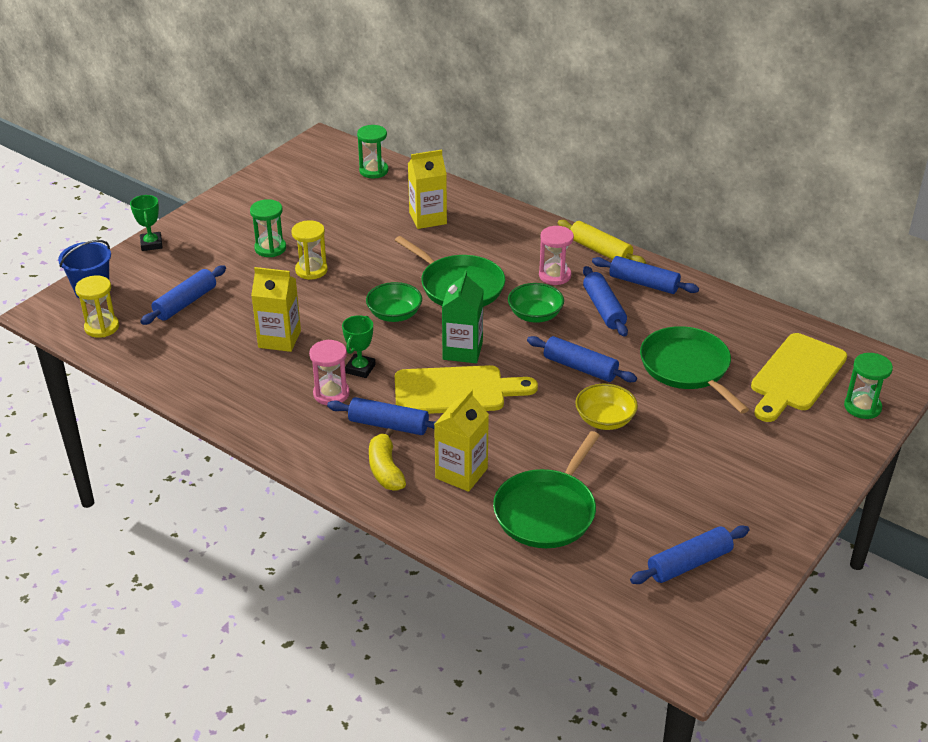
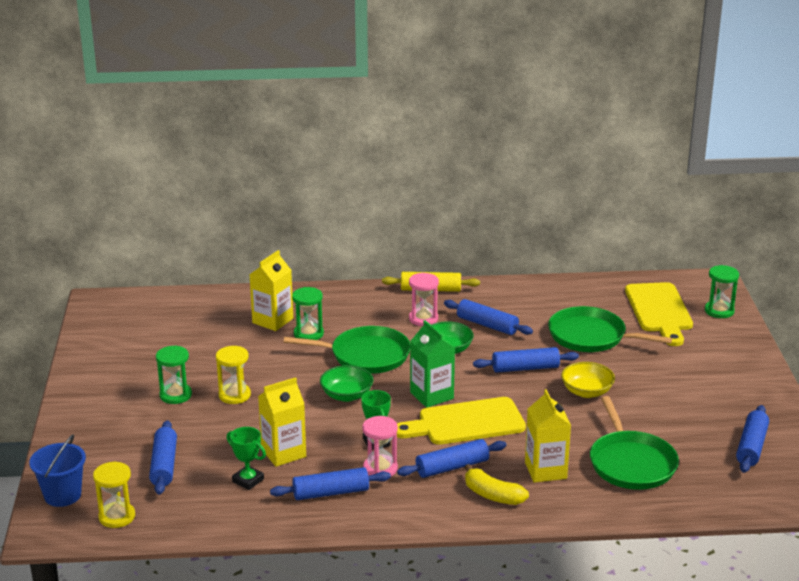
camera: 40 degrees left, 10 degrees down
(151, 244) = (62, 438): green trophy -> green trophy (248, 480)
(373, 171) = (177, 305): green hourglass -> green hourglass (308, 334)
(456, 391) = (465, 423): yellow cutting board -> yellow cutting board turned 150 degrees counterclockwise
(644, 283) = (490, 297): blue rolling pin -> blue rolling pin (331, 493)

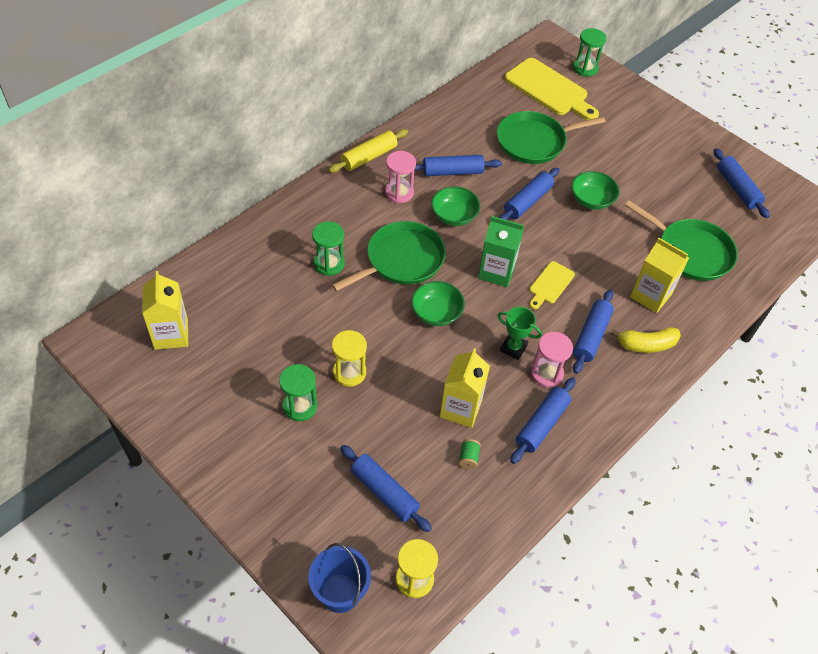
camera: 45 degrees left, 25 degrees up
(248, 480) = (468, 458): green trophy -> green spool
(272, 321) = (282, 267): yellow carton -> yellow carton (171, 334)
(465, 423) = (550, 284): yellow cutting board -> yellow cutting board, size x0.52
(586, 392) = (591, 200): yellow bowl -> green bowl

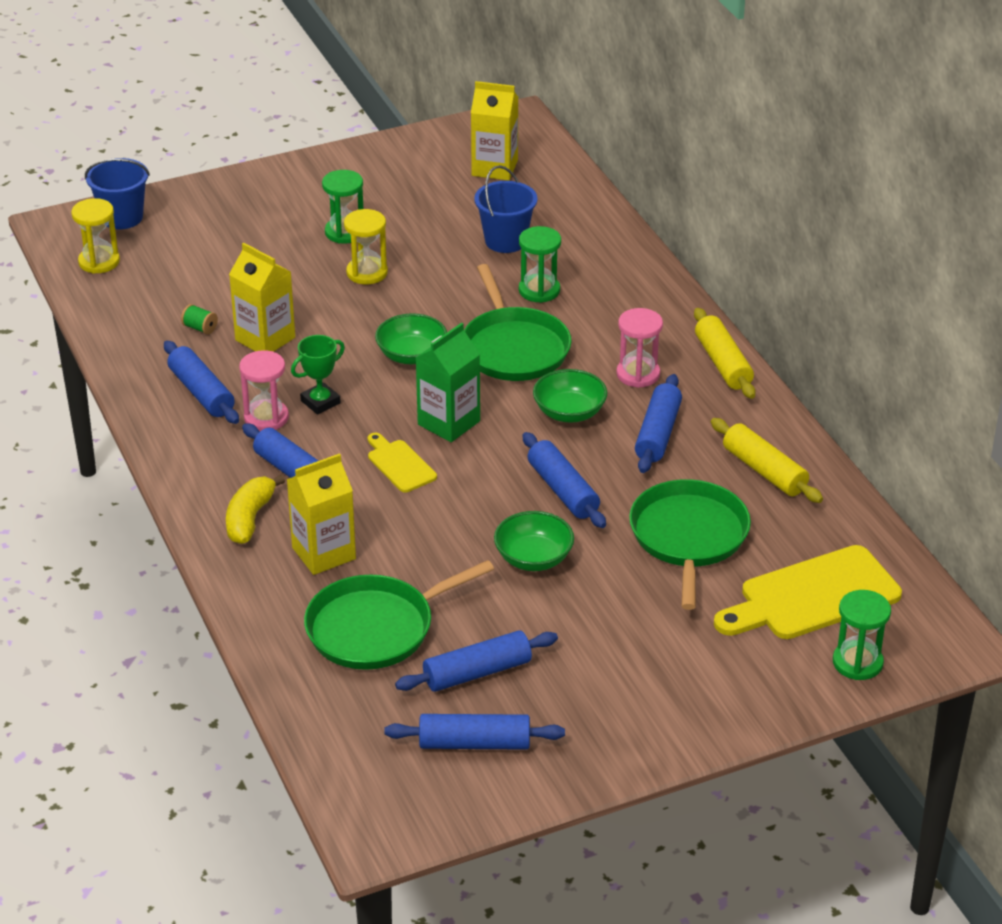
camera: 115 degrees right, 15 degrees down
(274, 299) = (505, 241): none -> blue bucket
(384, 492) = (203, 264): blue rolling pin -> blue rolling pin (477, 672)
(461, 122) = (764, 471): none -> yellow rolling pin

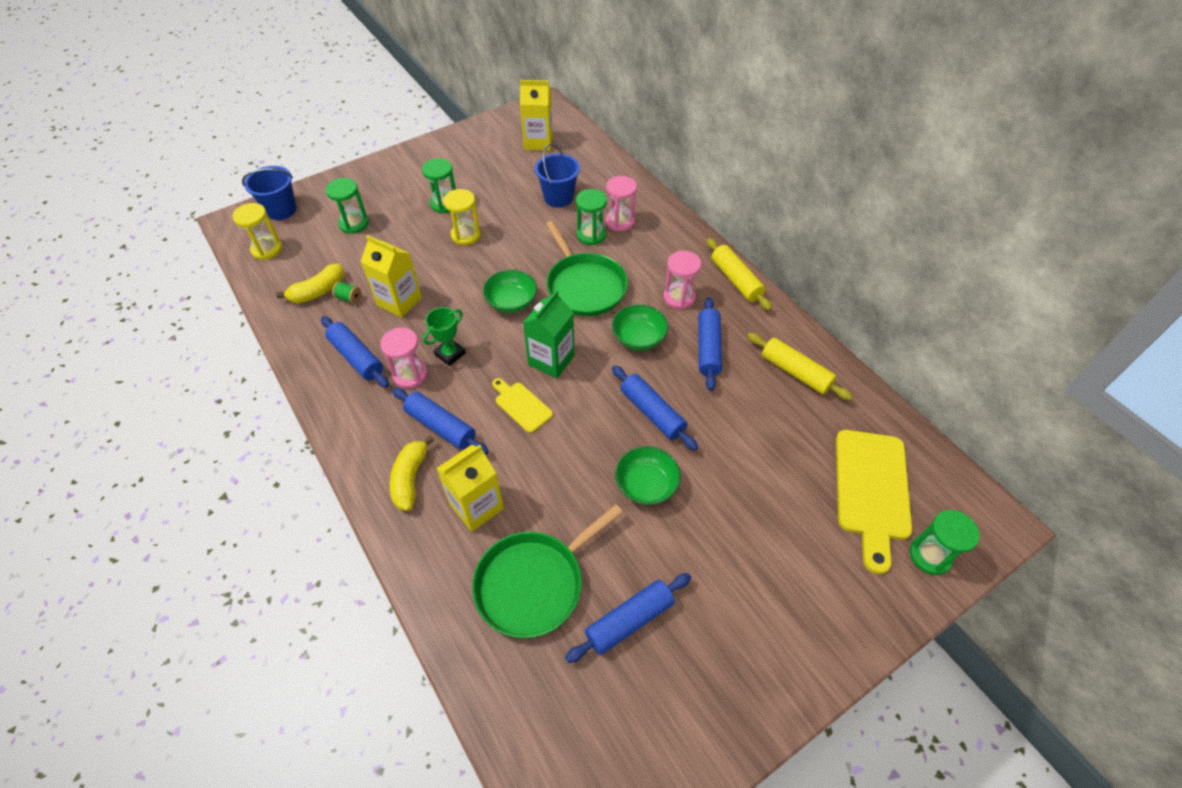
camera: 10 degrees left, 15 degrees up
(161, 316) = (318, 291): none -> yellow banana
(218, 244) = (354, 224): none -> green hourglass
(474, 743) = (646, 708): blue rolling pin -> none
(584, 278) = (620, 221): none -> pink hourglass
(688, 537) = (759, 445): green pan -> none
(812, 596) = (871, 490): yellow cutting board -> yellow cutting board turned 45 degrees counterclockwise

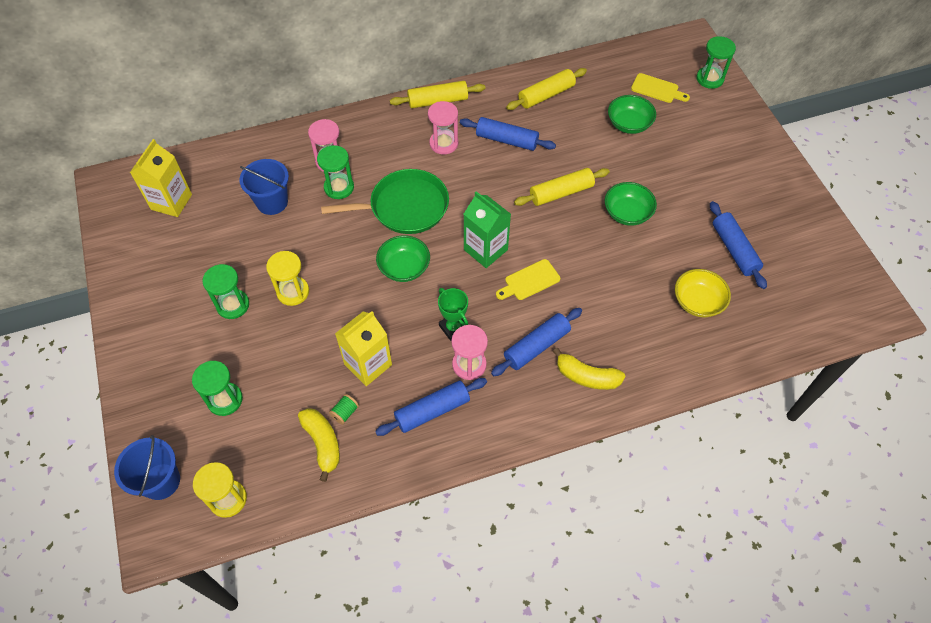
camera: 75 degrees left, 5 degrees up
(476, 506) = (624, 330): yellow carton -> none
(534, 583) = (697, 302): green pan -> yellow bowl
(638, 338) = (480, 182): green bowl -> green bowl (629, 124)
(652, 413) = (561, 193): blue rolling pin -> yellow rolling pin
(871, 490) = (657, 89): yellow cutting board -> yellow cutting board, size x0.52

